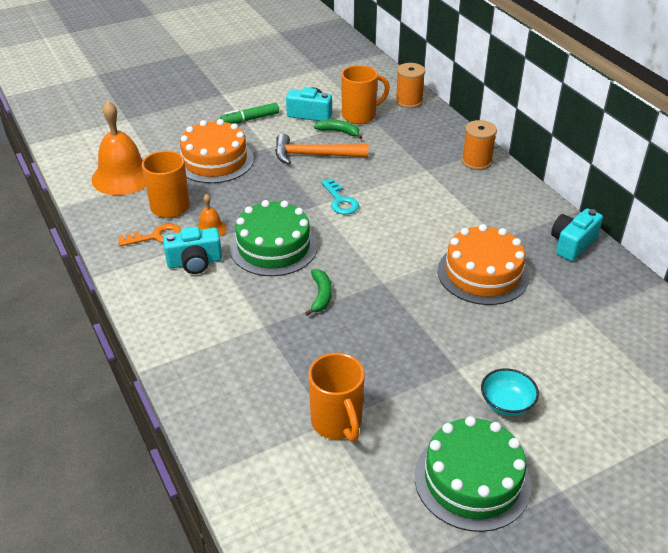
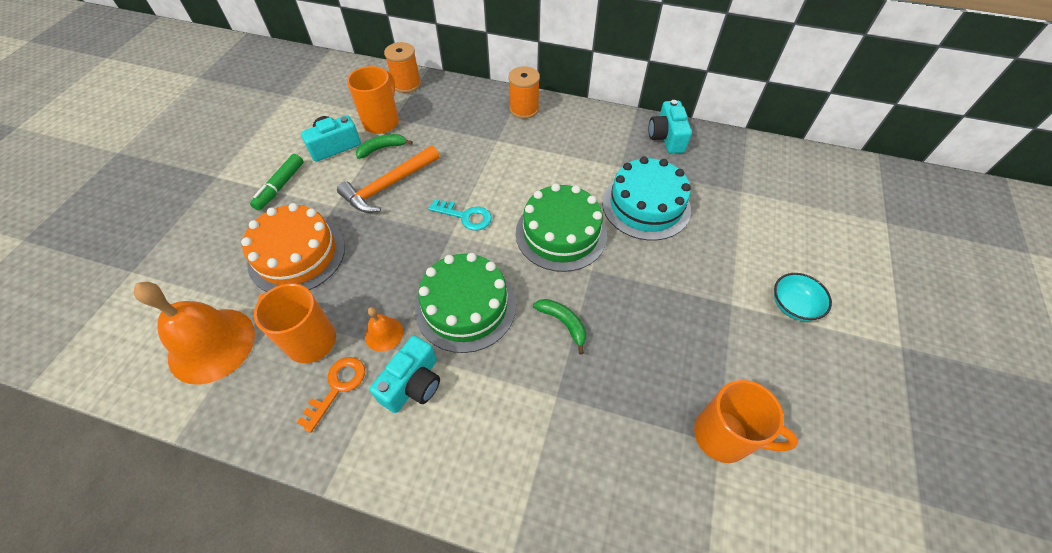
camera: 45 degrees left, 15 degrees up
(472, 480) = (855, 393): green cake -> green cake (561, 233)
(483, 273) = (646, 205): orange cake -> turquoise cake

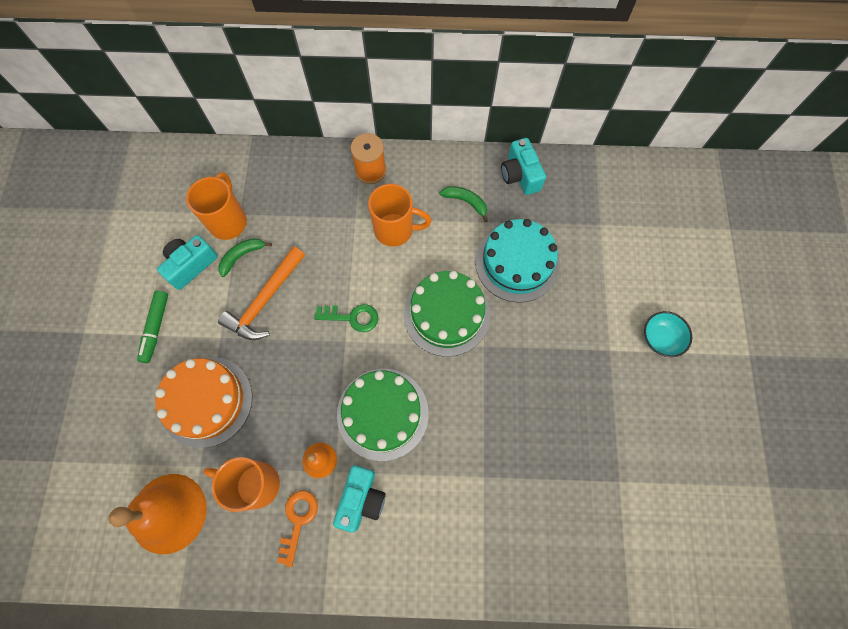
camera: 15 degrees left, 15 degrees up
(407, 84) = (236, 164): orange spool -> none
(465, 216) = (352, 317): turquoise key -> green key
(563, 323) = (472, 407): green banana -> green banana (466, 202)
(724, 436) = (622, 474): orange mug -> orange mug (395, 230)

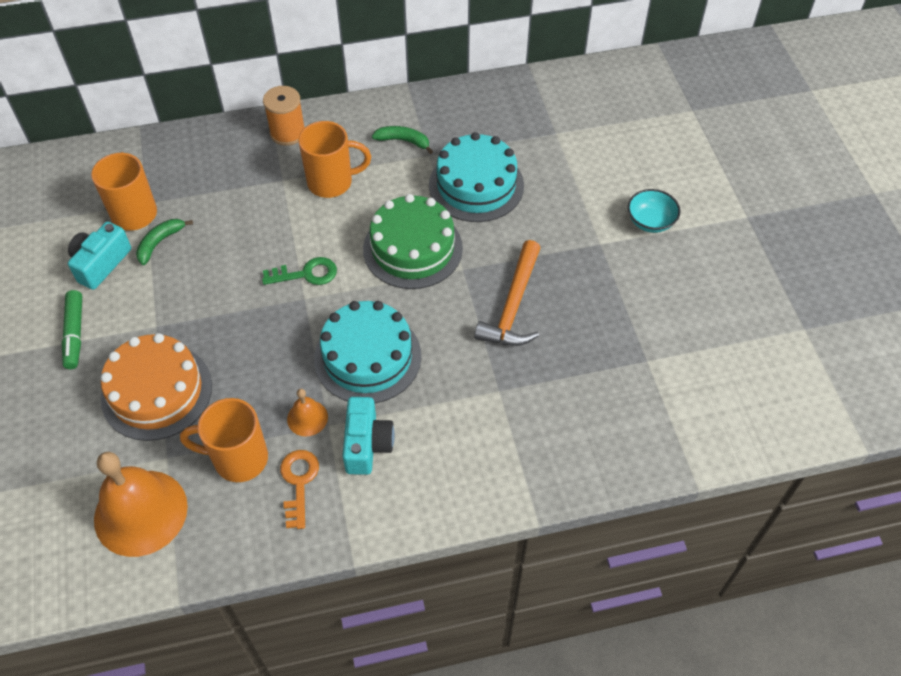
camera: 15 degrees left, 15 degrees down
(265, 300) = (199, 279): orange hammer -> orange hammer (513, 306)
(382, 413) = (367, 357): green cake -> turquoise cake
(520, 175) = (456, 105): turquoise camera -> none

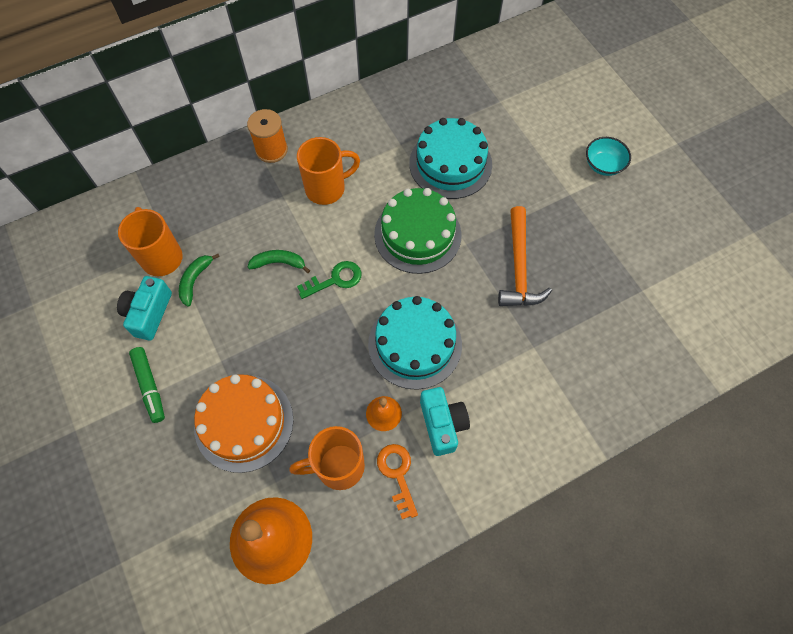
camera: 15 degrees left, 10 degrees up
(404, 141) = (375, 136): green banana -> green banana (279, 263)

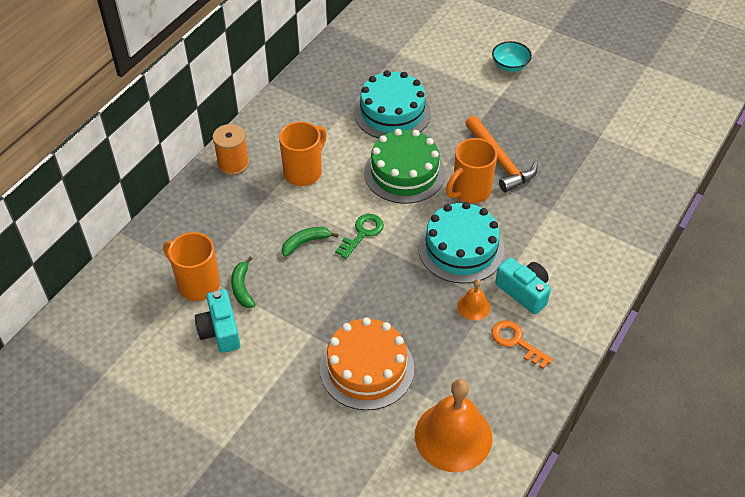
camera: 30 degrees left, 15 degrees down
(150, 386) = (264, 382): green marker -> none
(338, 467) = (466, 360): orange mug -> orange mug (470, 191)

